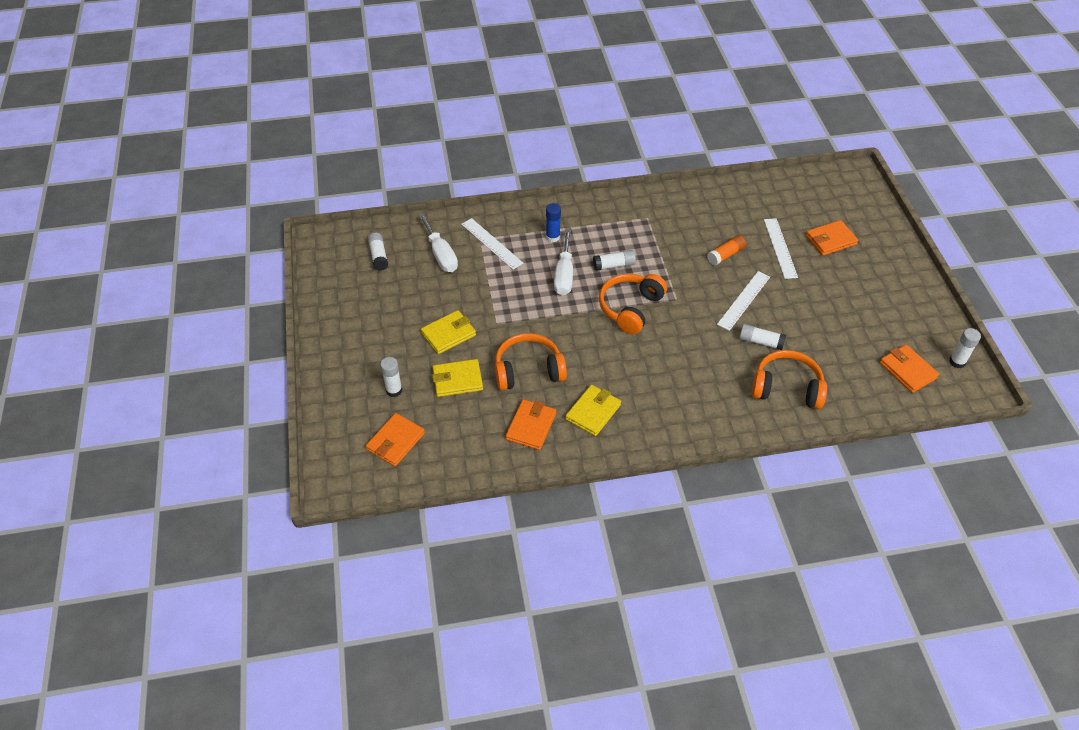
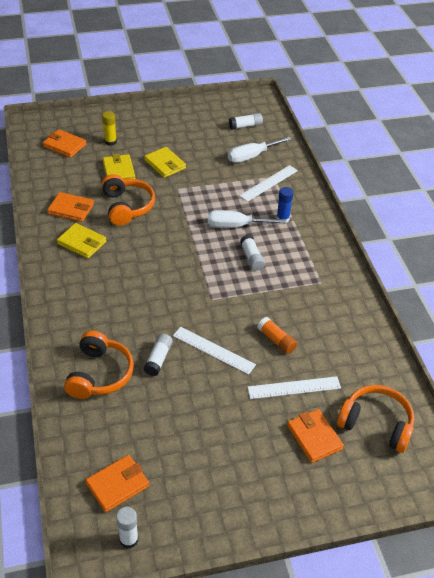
camera: 85 degrees right, 5 degrees down
(394, 390) = (110, 142): white glue stick -> yellow glue stick
(630, 308) = (198, 267): orange headphones -> orange headphones (376, 424)

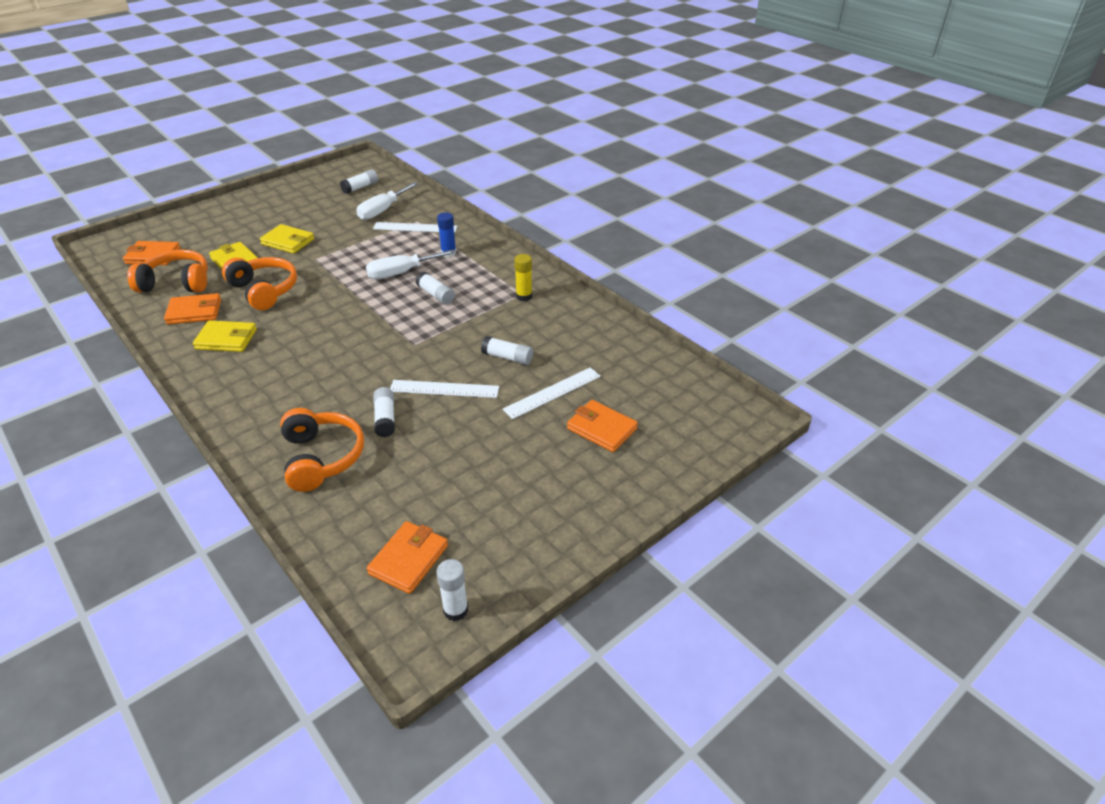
camera: 25 degrees left, 5 degrees down
(110, 142) = (210, 238): yellow glue stick -> yellow glue stick (524, 296)
(269, 183) = (415, 227): white ruler -> white ruler turned 75 degrees clockwise
(276, 340) = (507, 357): orange glue stick -> white glue stick
(376, 424) = (655, 394): orange headphones -> orange headphones (176, 283)

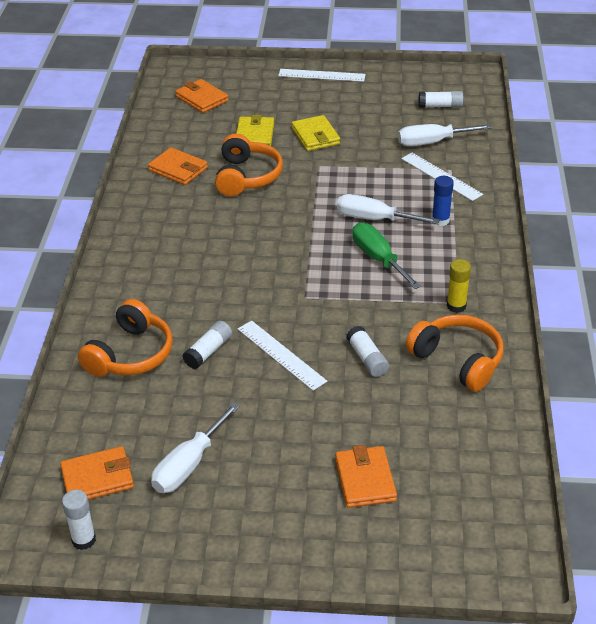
camera: 45 degrees right, 0 degrees up
(176, 283) = (193, 134): orange headphones -> orange headphones (458, 360)
(226, 339) = (174, 208): yellow wallet -> none
(436, 295) = (378, 258): white glue stick -> green screwdriver
(470, 501) = (188, 465): none -> white screwdriver
(552, 392) = (365, 417): white ruler -> white ruler (321, 75)

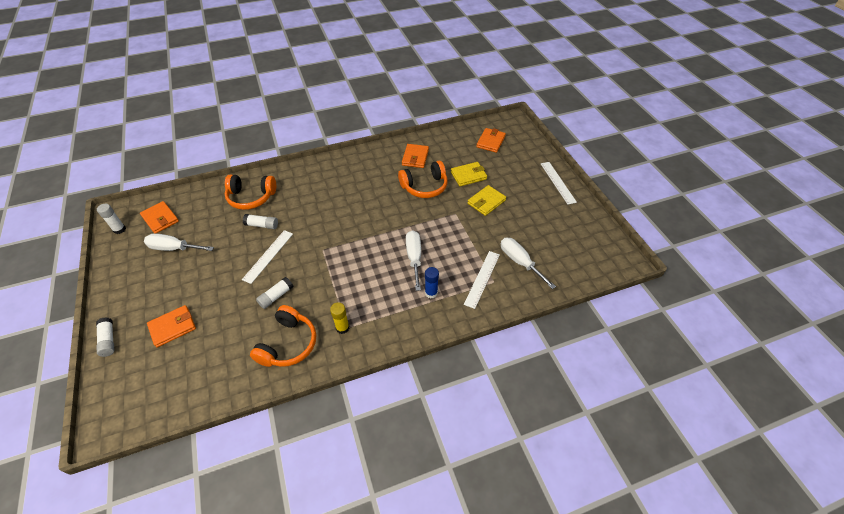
camera: 65 degrees right, 10 degrees up
(378, 258) = (374, 272): green screwdriver -> none
(440, 106) = (568, 253): white glue stick -> white glue stick (108, 340)

